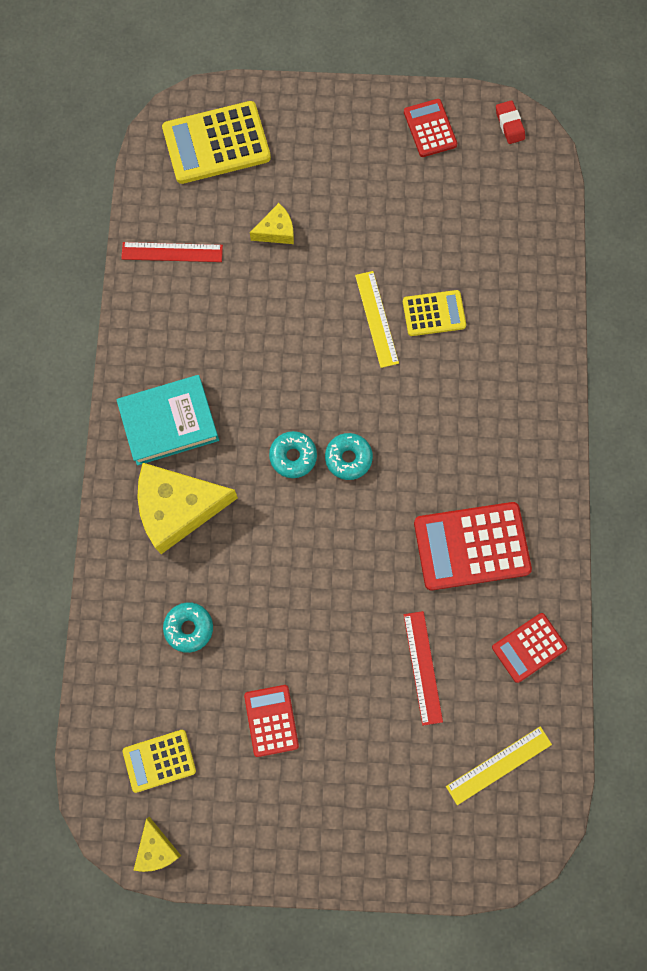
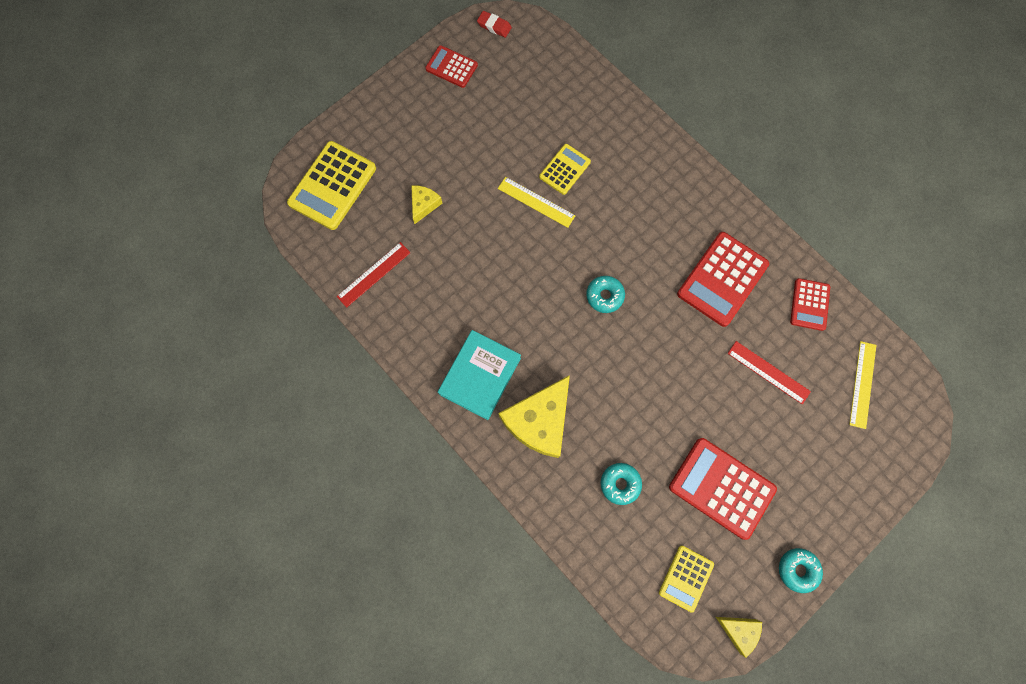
camera: 45 degrees left, 0 degrees up
(271, 720) = (721, 487): red calculator -> red calculator, size x1.73
(293, 456) = (573, 325): turquoise donut -> turquoise donut (797, 569)

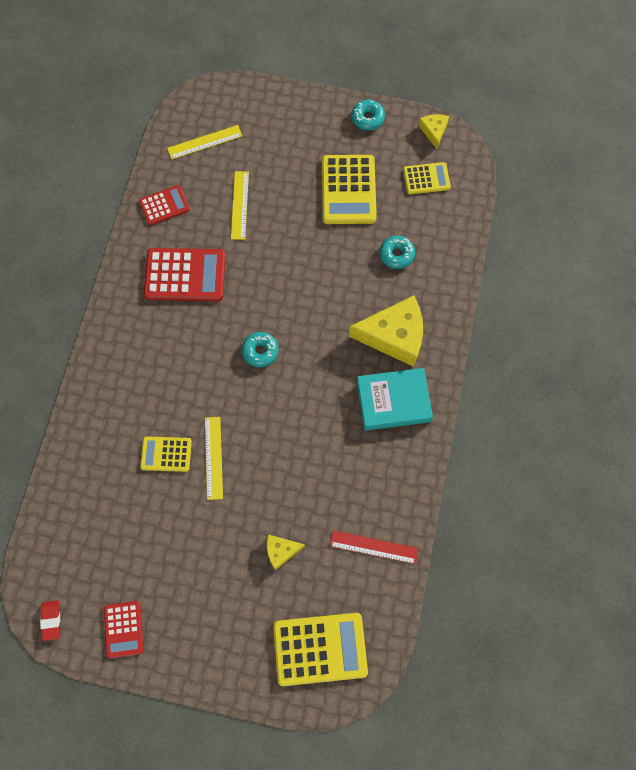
camera: 125 degrees left, 5 degrees down
(721, 487) = (348, 190): red calculator -> yellow calculator
(768, 372) = (240, 205): red ruler -> yellow ruler

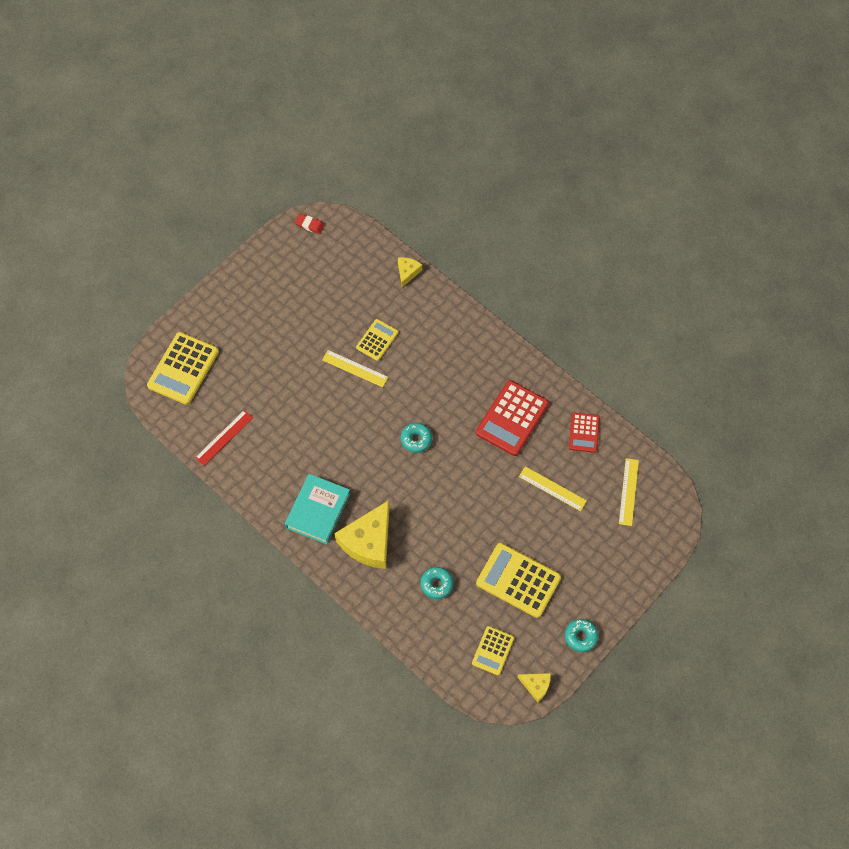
camera: 120 degrees right, 5 degrees down
(123, 629) = (276, 262): red calculator -> none
(281, 551) = (261, 378): yellow cheese -> yellow cheese (407, 272)

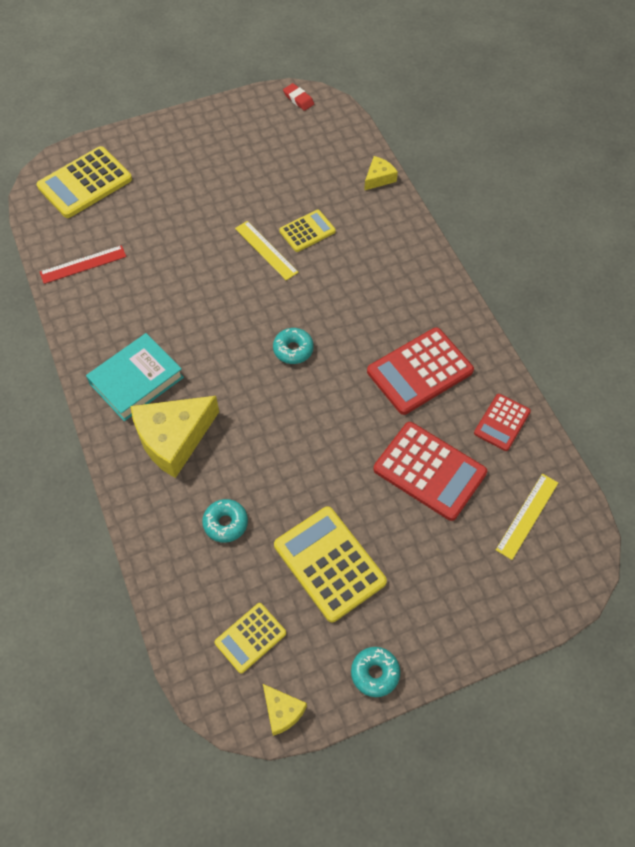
camera: 25 degrees right, 5 degrees down
(552, 488) = (429, 471): yellow ruler -> red calculator

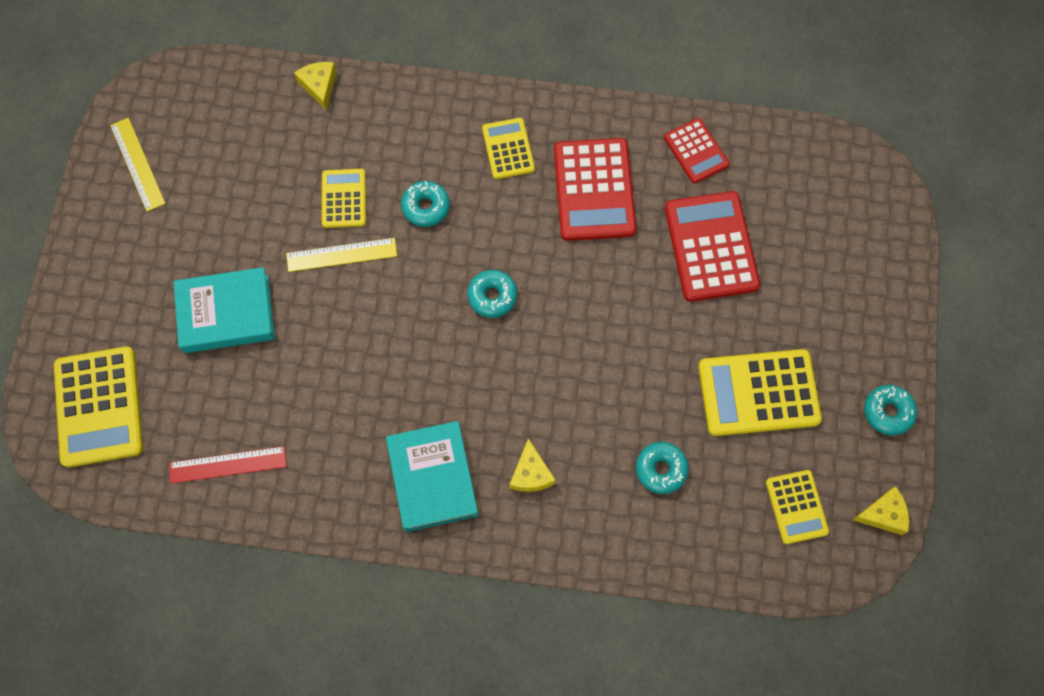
camera: 60 degrees left, 10 degrees up
(83, 264) = (228, 464): red ruler -> red ruler turned 75 degrees clockwise
(173, 438) = (531, 473): yellow cheese -> yellow cheese, size x0.49
(185, 212) = (226, 313): none -> turquoise book
(298, 99) = (139, 103): red eraser -> none
(333, 278) = (426, 207): none -> turquoise donut
(413, 303) = (508, 149): none -> yellow calculator
(429, 471) = (711, 247): red calculator -> red calculator turned 75 degrees counterclockwise
(527, 516) = (804, 190): yellow ruler -> yellow ruler (137, 164)

